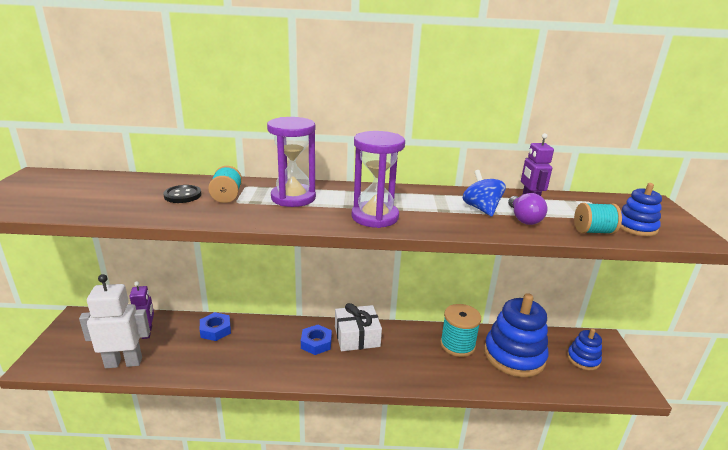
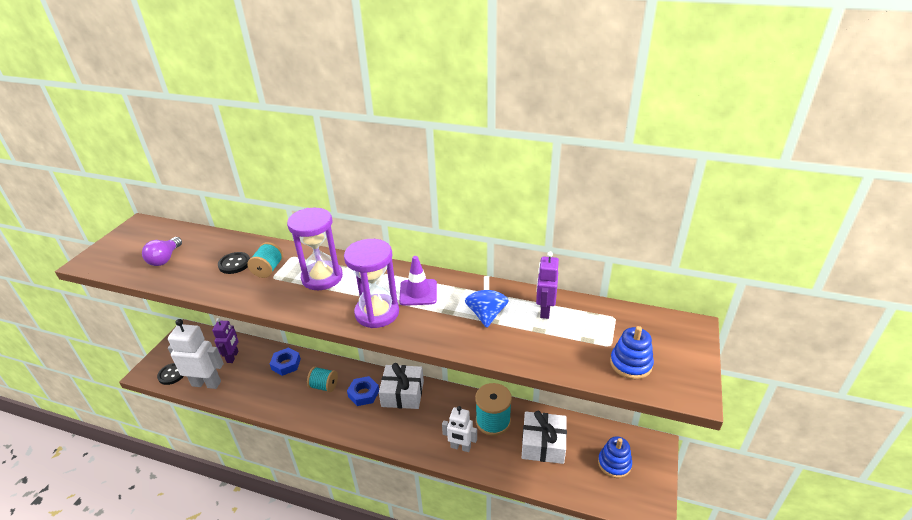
camera: 20 degrees right, 10 degrees up
(73, 361) = (172, 374): none -> black button
(402, 200) = (418, 292): none -> purple traffic cone
(440, 372) = (460, 447): none -> white robot
(514, 355) = (543, 444): blue stacking toy -> white gift
(523, 219) = (518, 335): purple light bulb -> purple light bulb (165, 259)
(593, 231) = (576, 363): turquoise spool -> turquoise spool (324, 386)

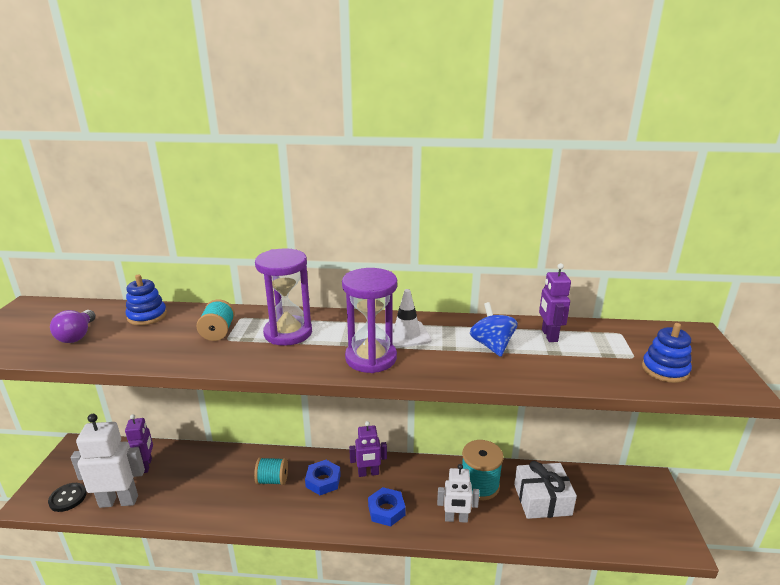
camera: 15 degrees left, 10 degrees down
(234, 264) = (172, 331): black button -> none
(286, 364) = (217, 463): blue nut -> blue nut (386, 510)
(402, 393) = (368, 473): white gift -> purple robot
(418, 292) = (406, 335): purple traffic cone -> white traffic cone
(614, 463) = (622, 505): blue stacking toy -> blue stacking toy (147, 316)

